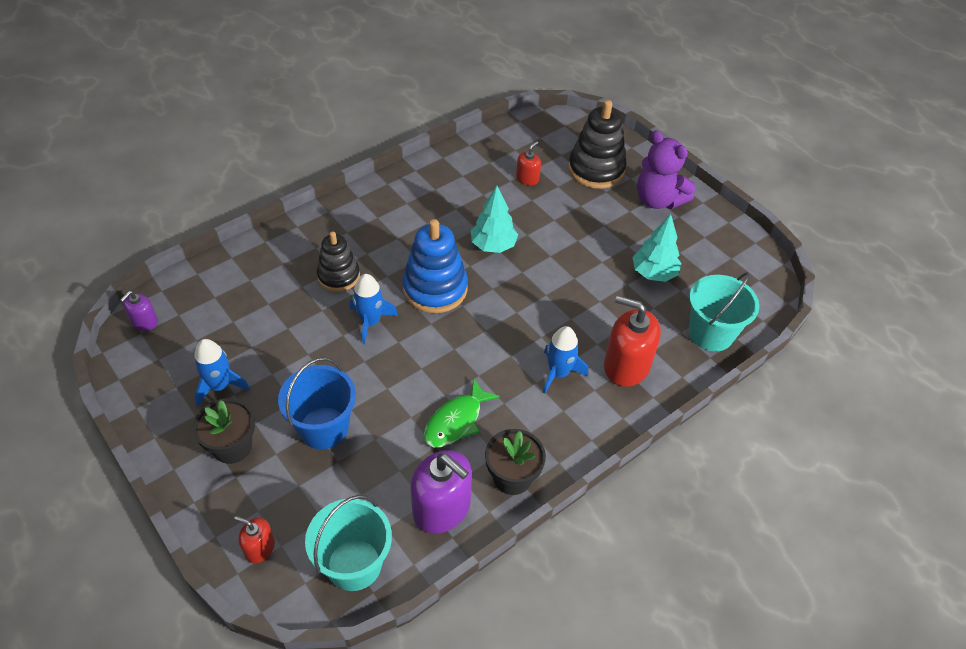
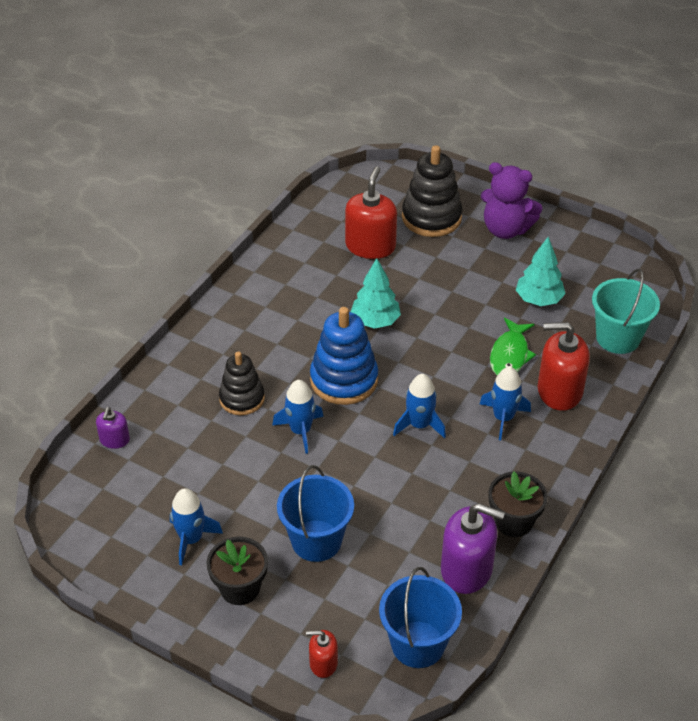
camera: 20 degrees left, 5 degrees down
(144, 322) = (72, 506): purple soap dispenser -> purple soap dispenser (114, 440)
(354, 564) = (418, 644): turquoise bucket -> blue bucket
(456, 421) = (435, 492): green fish -> green fish (510, 355)
(478, 353) = (419, 425): none -> blue rocket
(527, 178) = (370, 246): red soap dispenser -> red soap dispenser, size x1.92

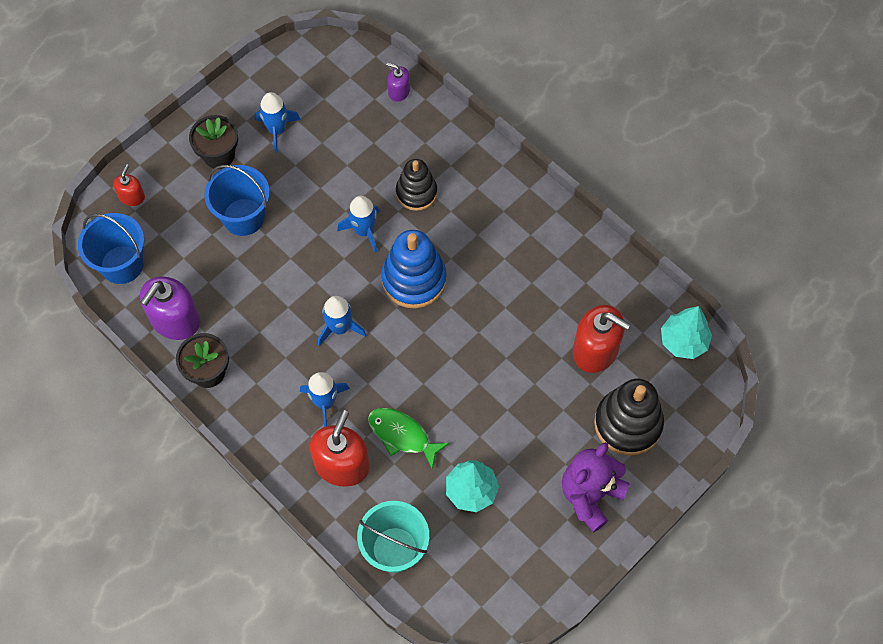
camera: 105 degrees right, 20 degrees up
(375, 321) = (483, 326): turquoise tree -> turquoise tree (683, 341)

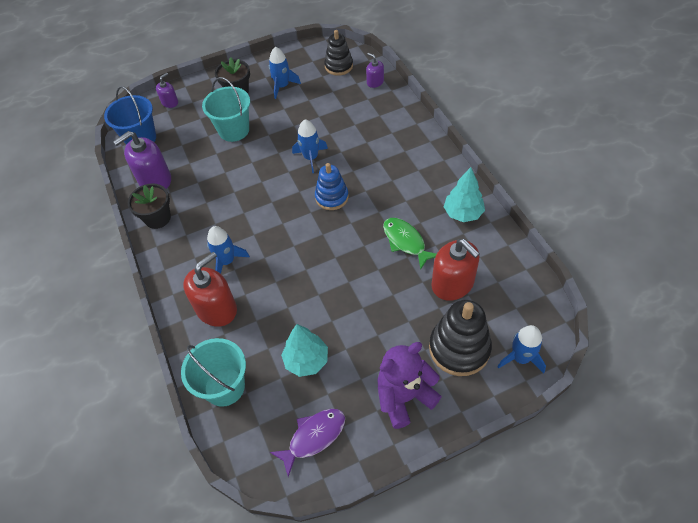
camera: 25 degrees right, 10 degrees down
(132, 197) = (170, 102): red soap dispenser -> purple soap dispenser
(243, 217) = (234, 130): blue bucket -> turquoise bucket
(340, 328) = (263, 215): blue rocket -> blue rocket (521, 358)
(402, 435) = (272, 301): green fish -> green fish (405, 241)
(414, 279) = (332, 197): blue stacking toy -> blue stacking toy, size x0.66
(416, 192) = (359, 143): black stacking toy -> black stacking toy (339, 66)
(514, 569) = (314, 437): none -> purple fish
(683, 341) = (530, 298): turquoise tree -> turquoise tree (463, 213)

